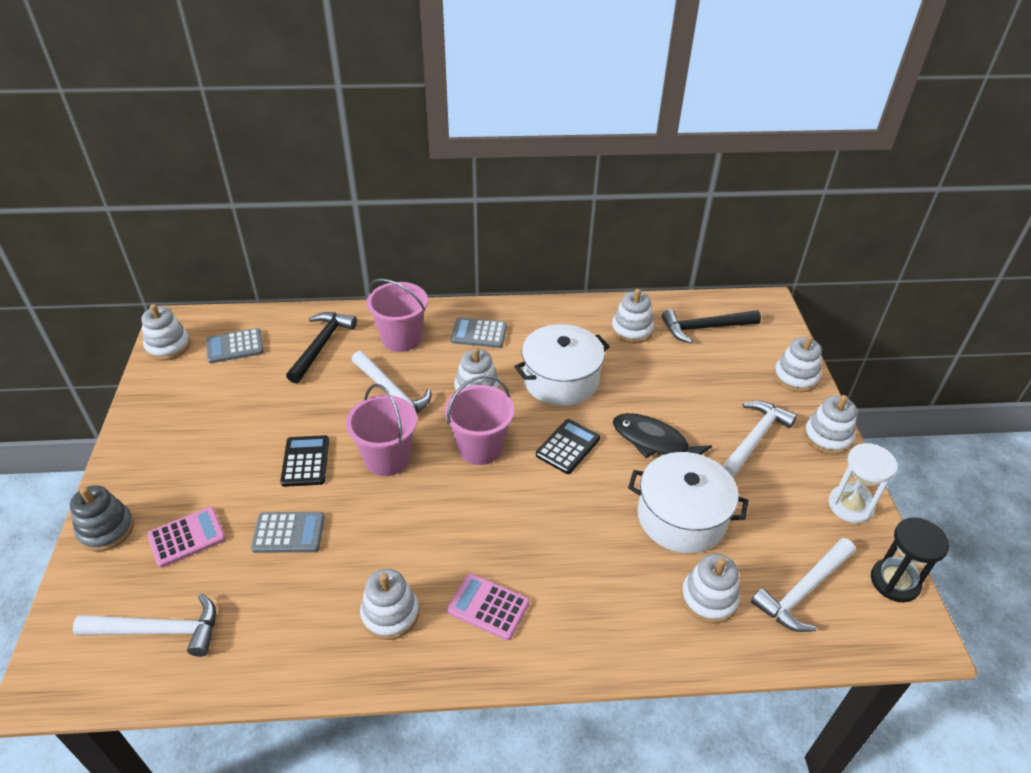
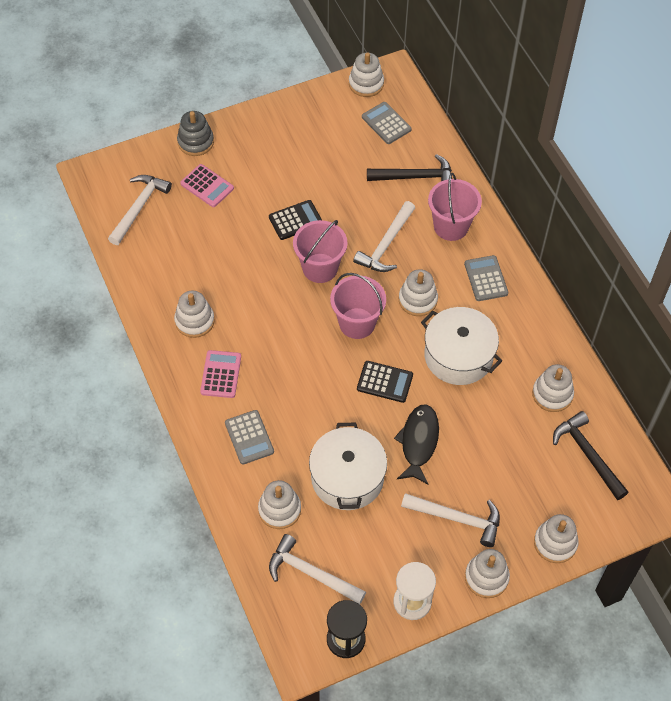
camera: 70 degrees right, 15 degrees up
(159, 631) = (139, 207): white hammer -> white hammer turned 135 degrees counterclockwise
(288, 533) = (232, 239): grey calculator -> grey calculator (249, 437)

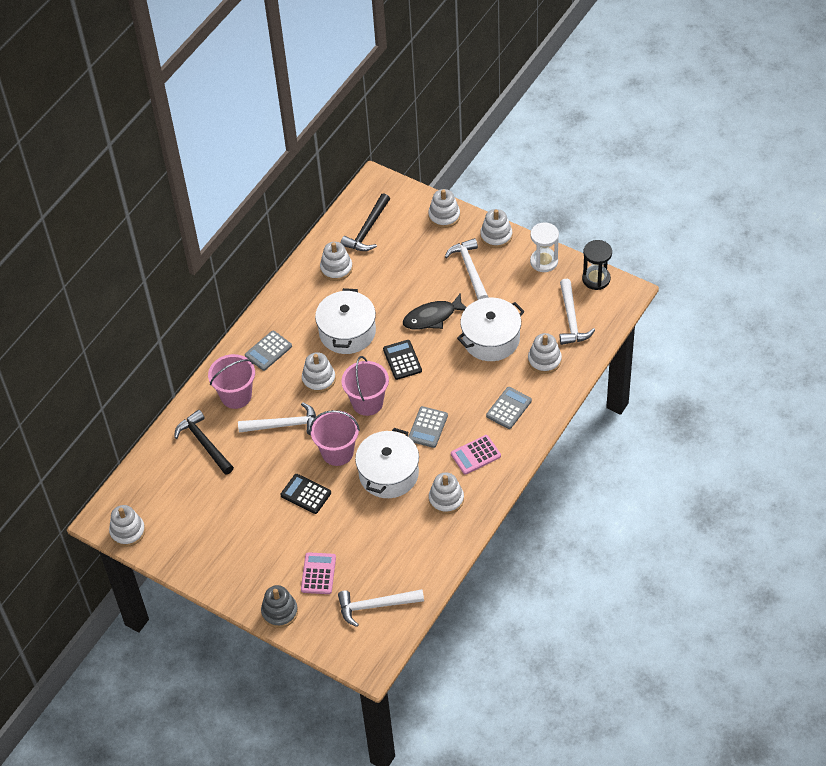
camera: 120 degrees left, 5 degrees down
(262, 293) = (388, 474): none -> white pot
(386, 123) = (162, 493): grey calculator -> grey calculator (427, 427)

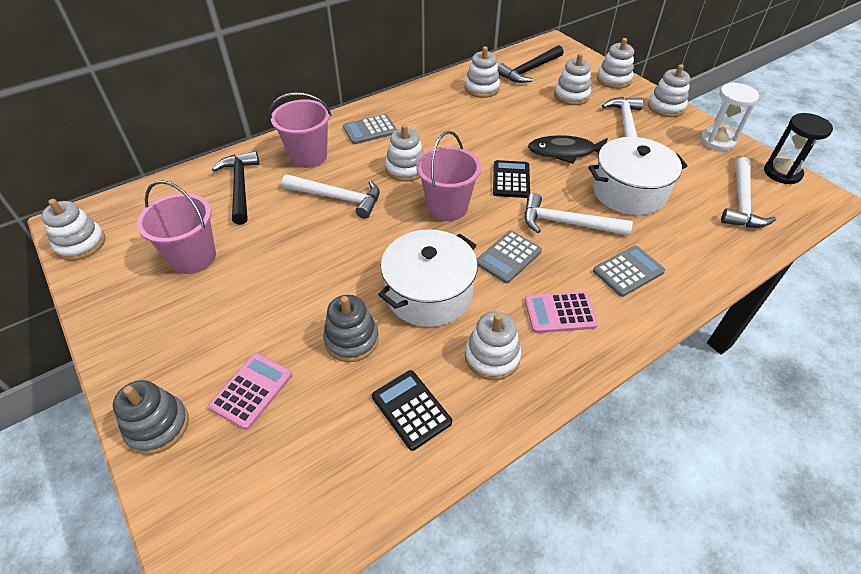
camera: 20 degrees right, 5 degrees down
(306, 494) = (310, 279): black calculator -> black calculator (411, 409)
(337, 452) = (380, 246): pink bucket -> pink bucket (193, 257)
(347, 332) = (463, 138): white pot -> none
(358, 522) = (352, 340): none -> grey stacking toy
(375, 606) = (298, 482): white hammer -> white hammer (567, 223)
(544, 360) = (694, 233): white stacking toy -> white stacking toy (571, 96)

